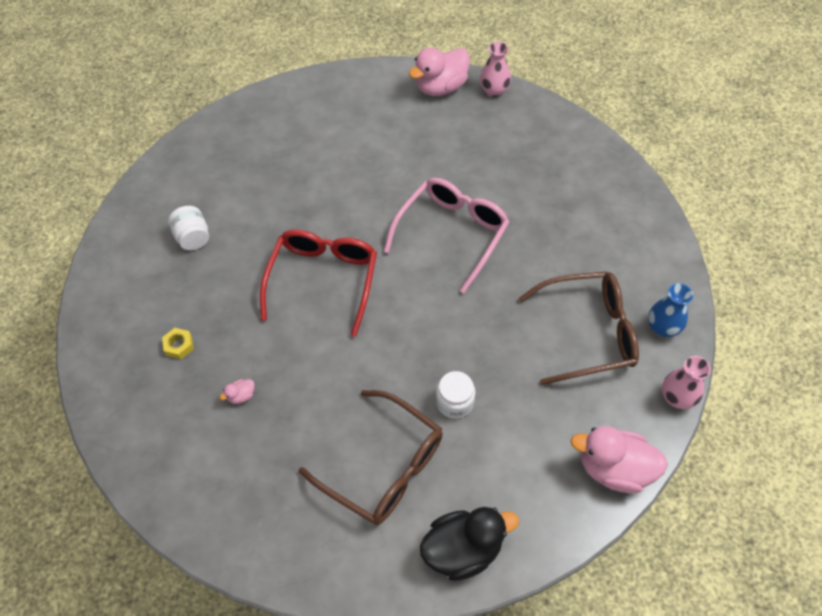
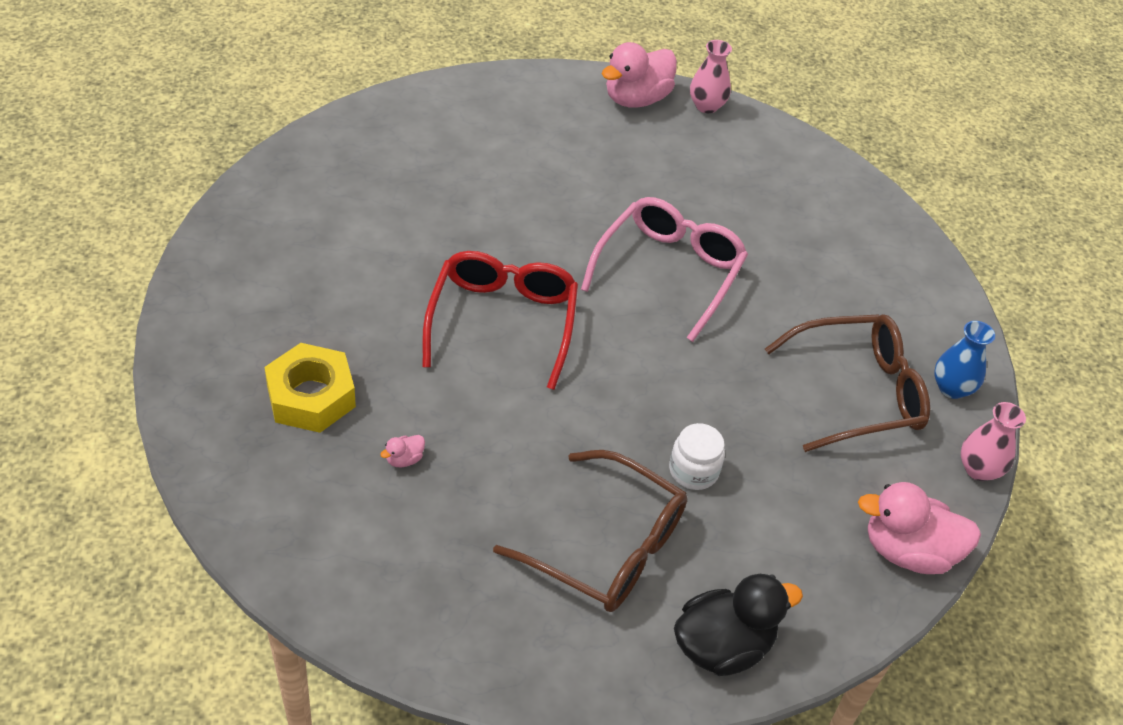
camera: 10 degrees left, 10 degrees down
(179, 345) = (311, 396): yellow nut -> yellow nut, size x2.15
(193, 237) = (318, 265): white jar -> none

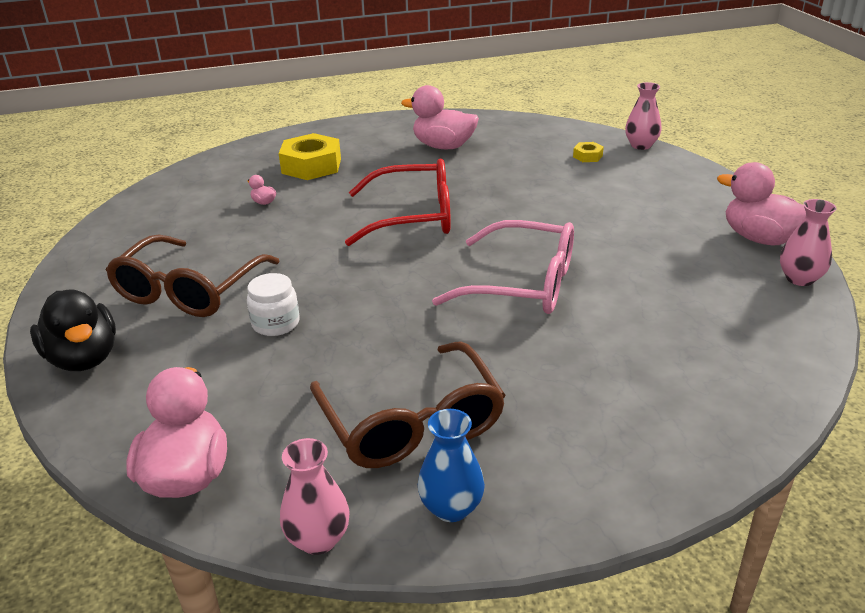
camera: 85 degrees right, 15 degrees down
(318, 254) = (443, 146): none -> pink duck
(405, 96) = (641, 145): none -> pink vase
(412, 144) = (587, 156): none -> yellow nut

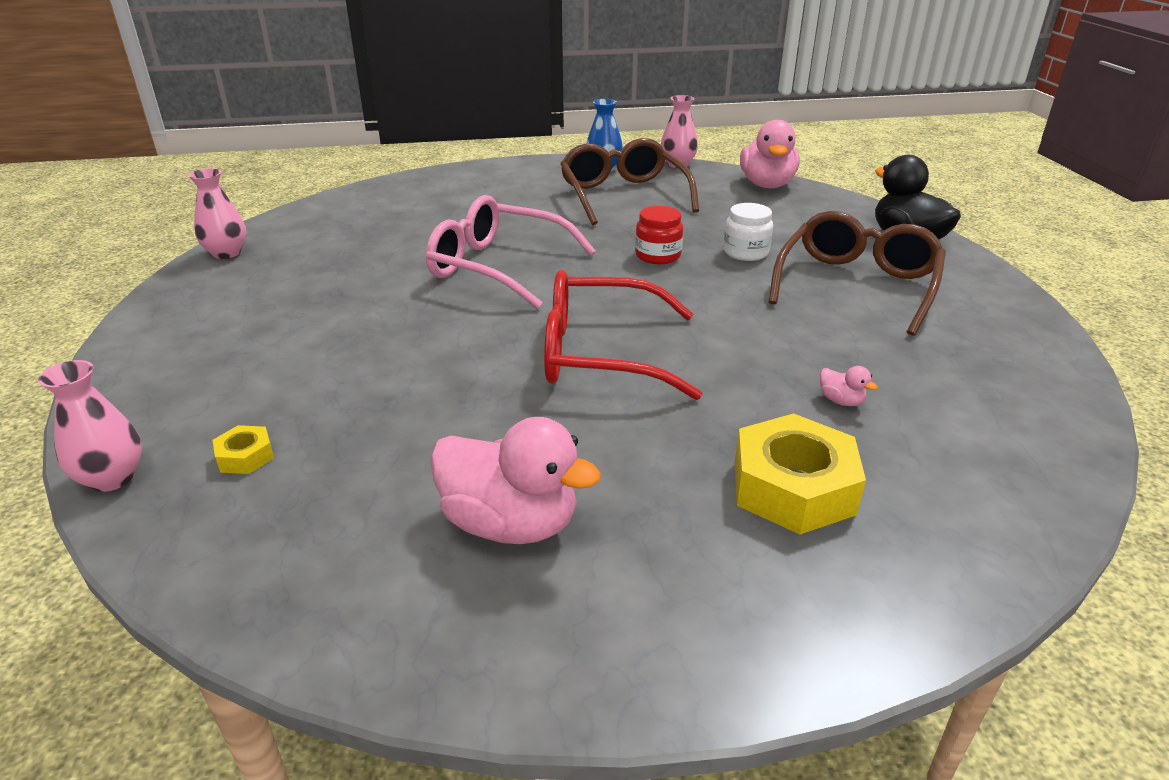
camera: 175 degrees left, 0 degrees up
(368, 311) = (658, 256): none -> red jar
(760, 239) = (198, 291): pink duck -> none

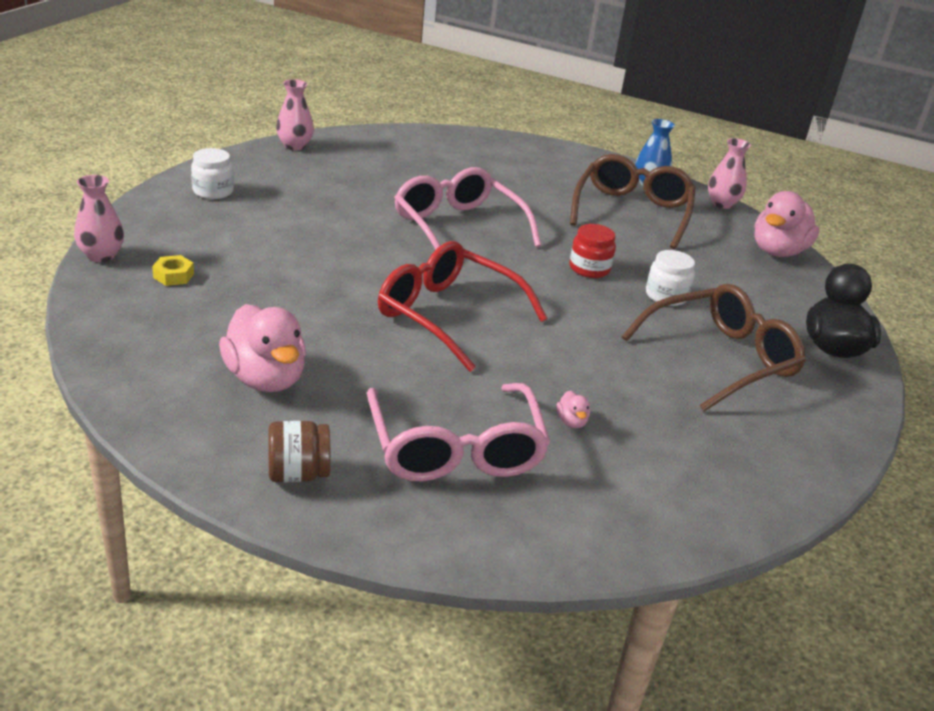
camera: 30 degrees right, 0 degrees up
(182, 336) = (213, 191): none -> white jar
(693, 620) = (298, 473): none -> brown jar
(793, 487) = (455, 448): yellow nut -> pink glasses

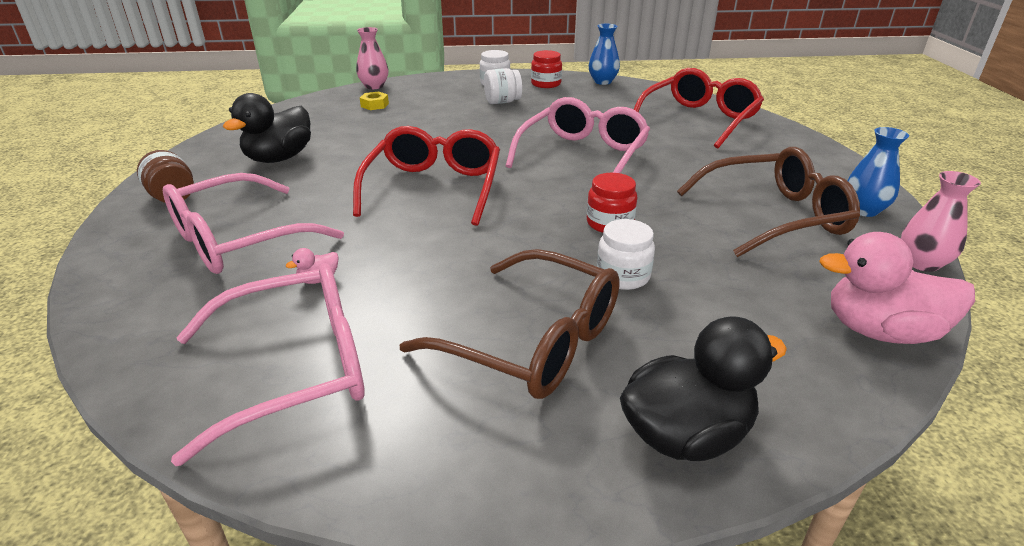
camera: 65 degrees right, 0 degrees up
(257, 170) = (546, 84): none -> red jar
(265, 378) = (279, 158): pink duck -> black duck
(276, 209) = (502, 102): none -> white jar
(295, 146) = (602, 82): pink vase -> blue vase
(444, 155) = (699, 120): none -> red glasses
(695, 464) = (295, 368): none -> pink glasses

